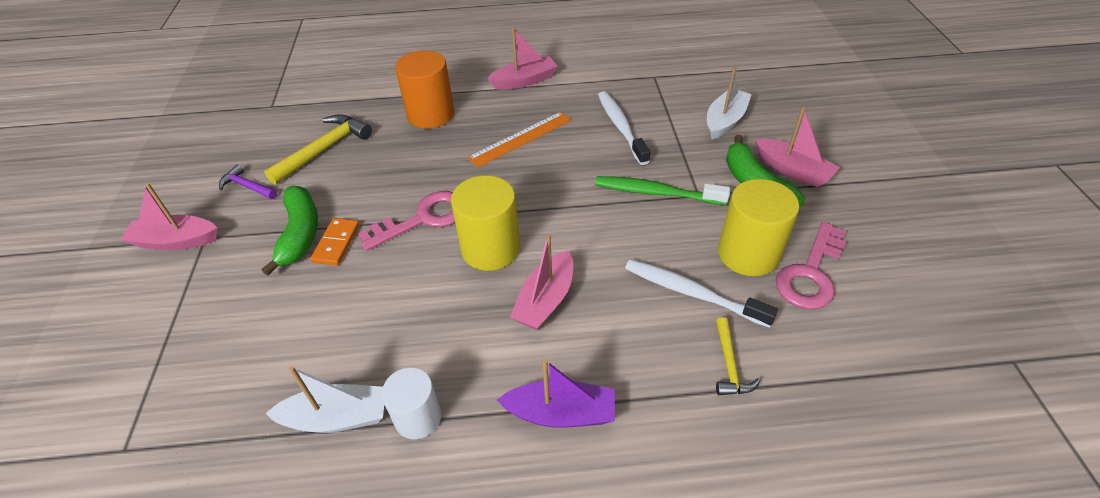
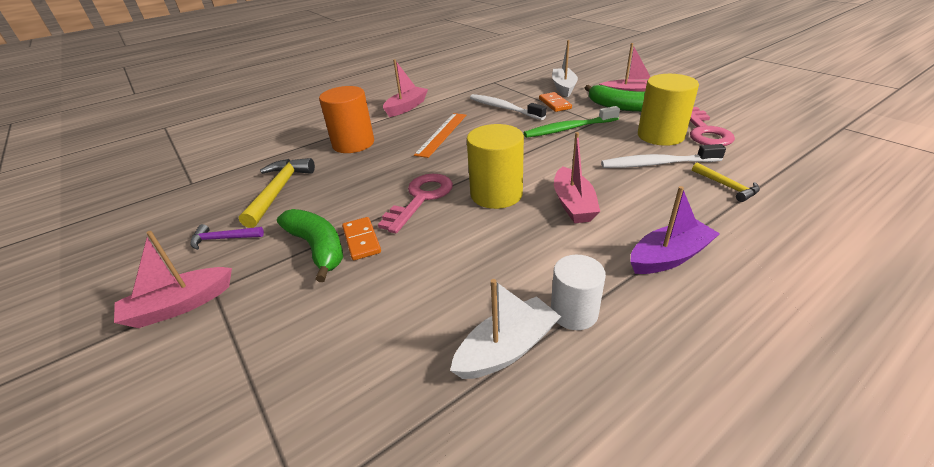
camera: 30 degrees left, 10 degrees down
(684, 144) = (555, 104): none -> orange domino

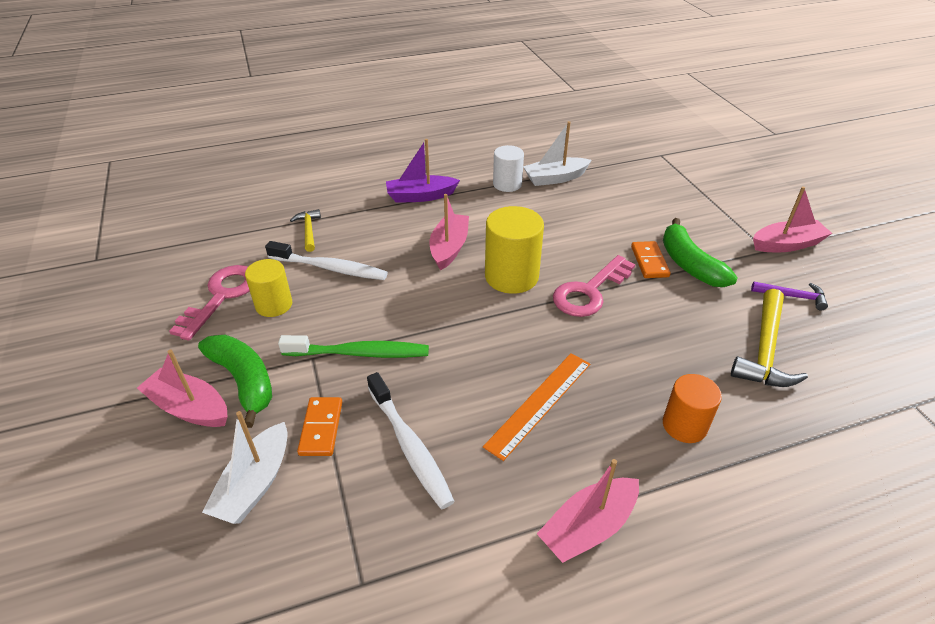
camera: 165 degrees left, 5 degrees up
(353, 144) = (684, 425): orange cylinder -> orange cylinder, size x0.64
(660, 135) = (274, 305): yellow cylinder -> yellow cylinder, size x0.64

